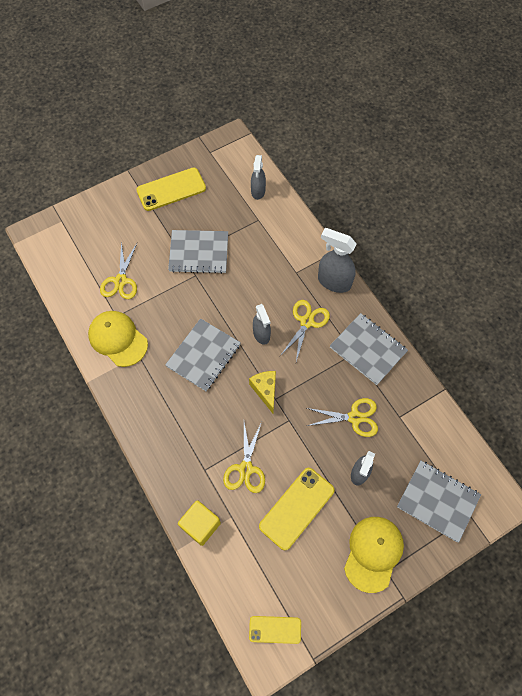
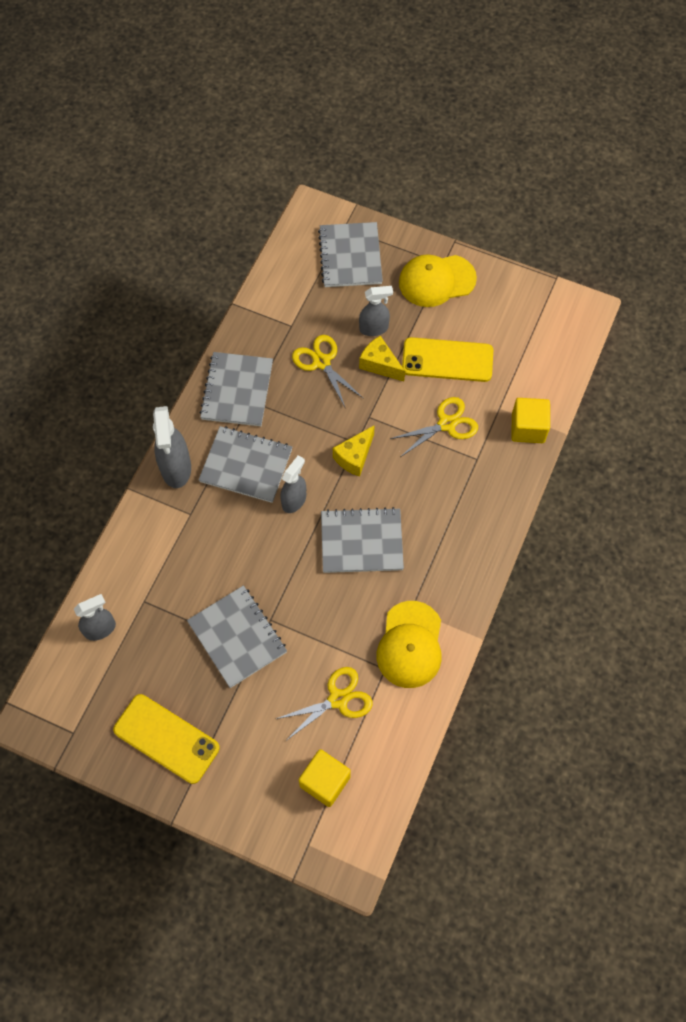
camera: 125 degrees left, 0 degrees up
(84, 247) = (325, 781): none -> yellow cube
(275, 629) = (559, 317): yellow phone -> none
(307, 322) = (246, 465): yellow scissors -> grey notebook
(326, 456) = (380, 364): none -> yellow cheese

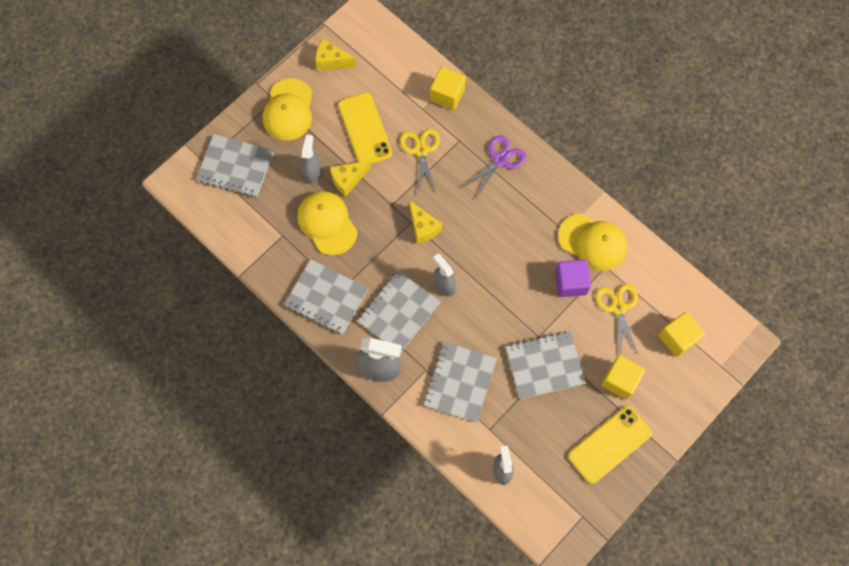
camera: 70 degrees left, 5 degrees up
(248, 728) = (620, 380): none -> yellow cube
(321, 362) = (327, 223): yellow scissors -> yellow cap
(349, 635) = (570, 283): none -> purple cube
(361, 542) = (497, 247): grey notebook -> grey notebook (460, 382)
(447, 360) = (365, 129): yellow phone -> yellow phone turned 45 degrees counterclockwise
(471, 510) = (500, 160): none -> purple scissors
(514, 300) = (331, 61): none -> yellow cheese

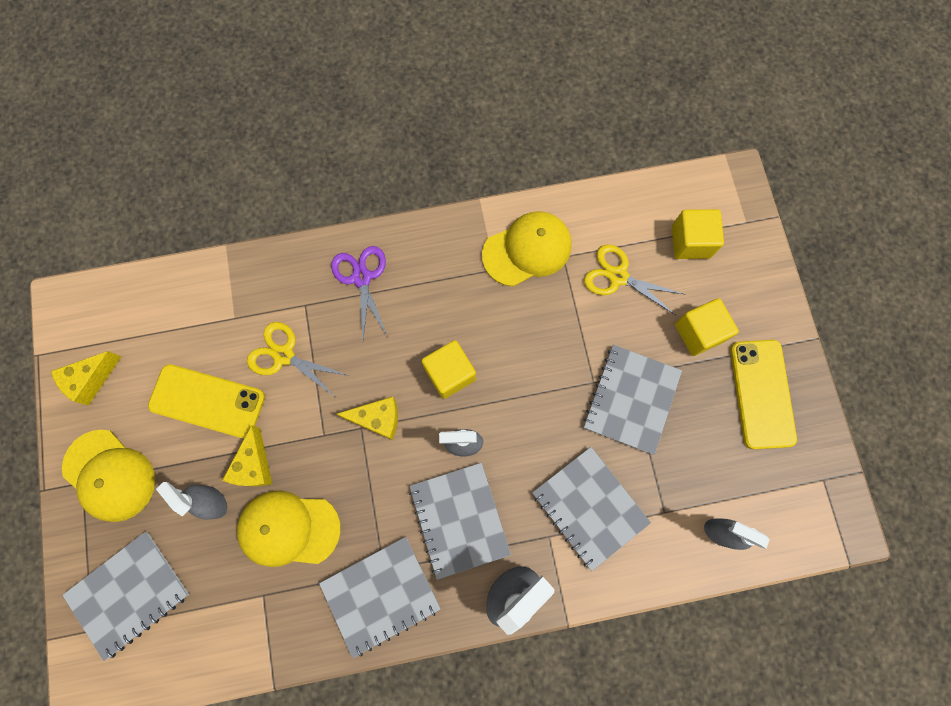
camera: 55 degrees left, 5 degrees up
(447, 95) = (241, 279): yellow cube -> yellow cube (450, 374)
(570, 283) = (556, 305): purple cube -> none

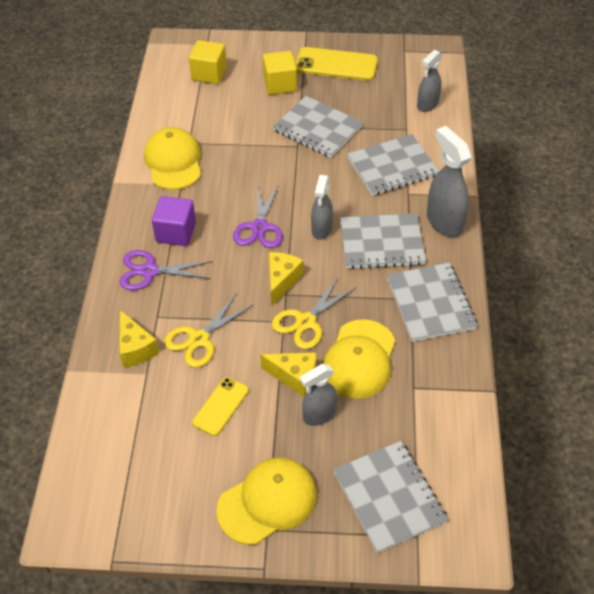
camera: 75 degrees left, 25 degrees down
(91, 380) = (160, 509): yellow cheese -> yellow cheese (135, 348)
(207, 401) = (220, 406): yellow phone -> yellow phone, size x0.60
(421, 287) = (176, 232): none -> purple cube
(450, 374) = (259, 227): yellow cube -> purple scissors
(618, 276) = (219, 116): yellow scissors -> yellow scissors (305, 322)

